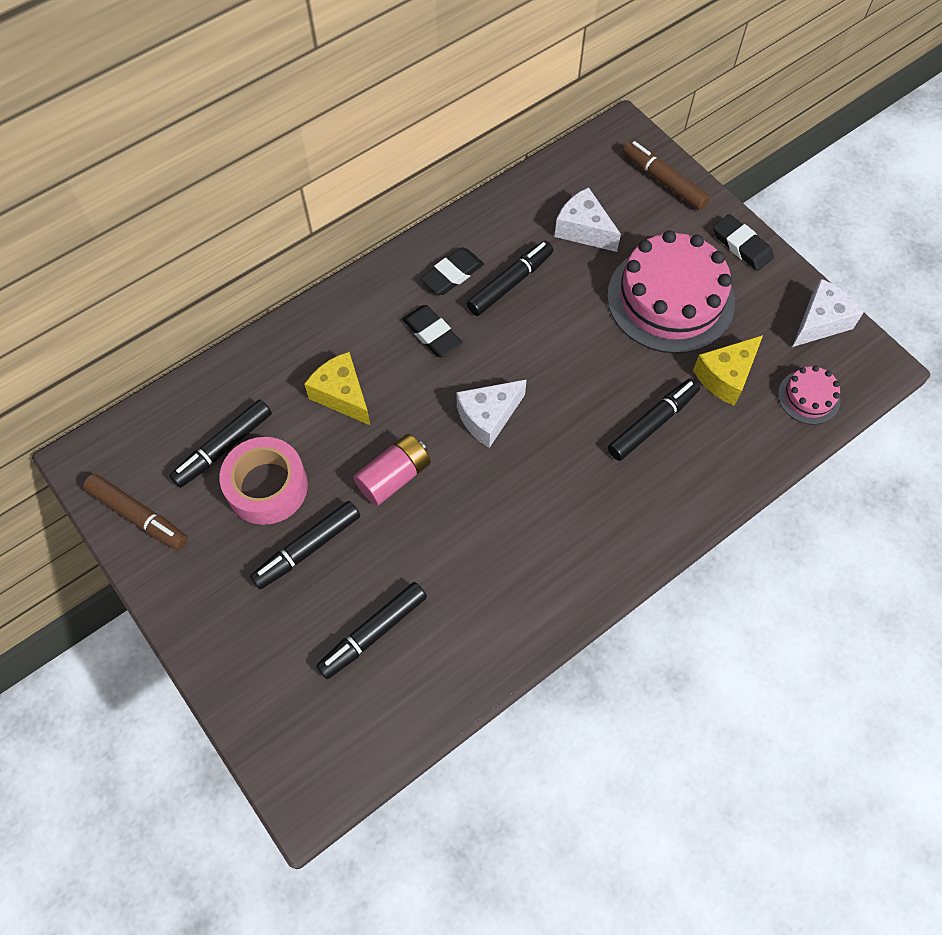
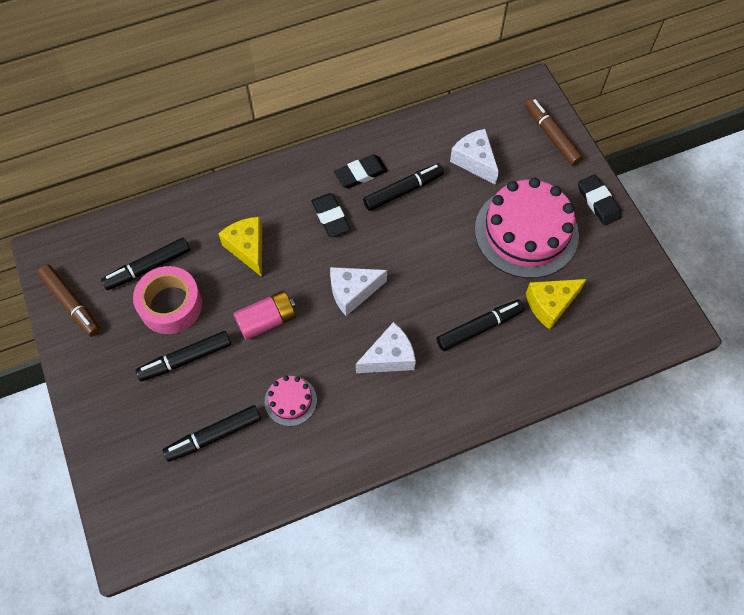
camera: 15 degrees right, 0 degrees up
(809, 397) = (613, 337): pink cake -> pink cake (290, 401)
(820, 322) = (642, 279): white cheese -> white cheese (389, 357)

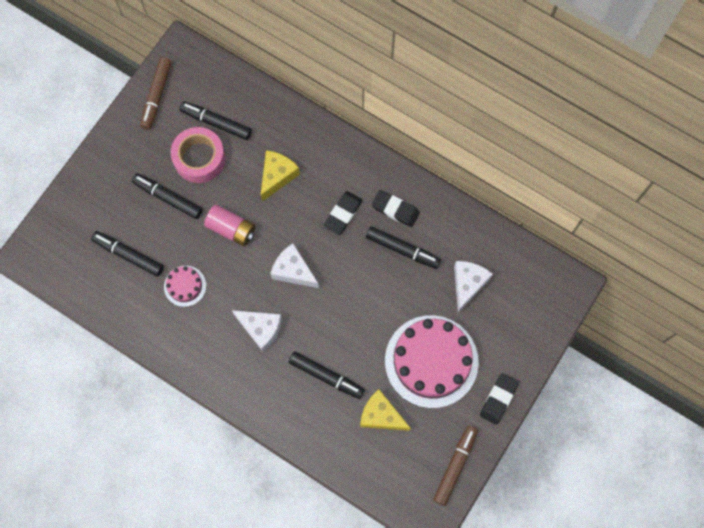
camera: 55 degrees right, 10 degrees up
(551, 136) = (536, 327): brown marker -> brown marker (455, 466)

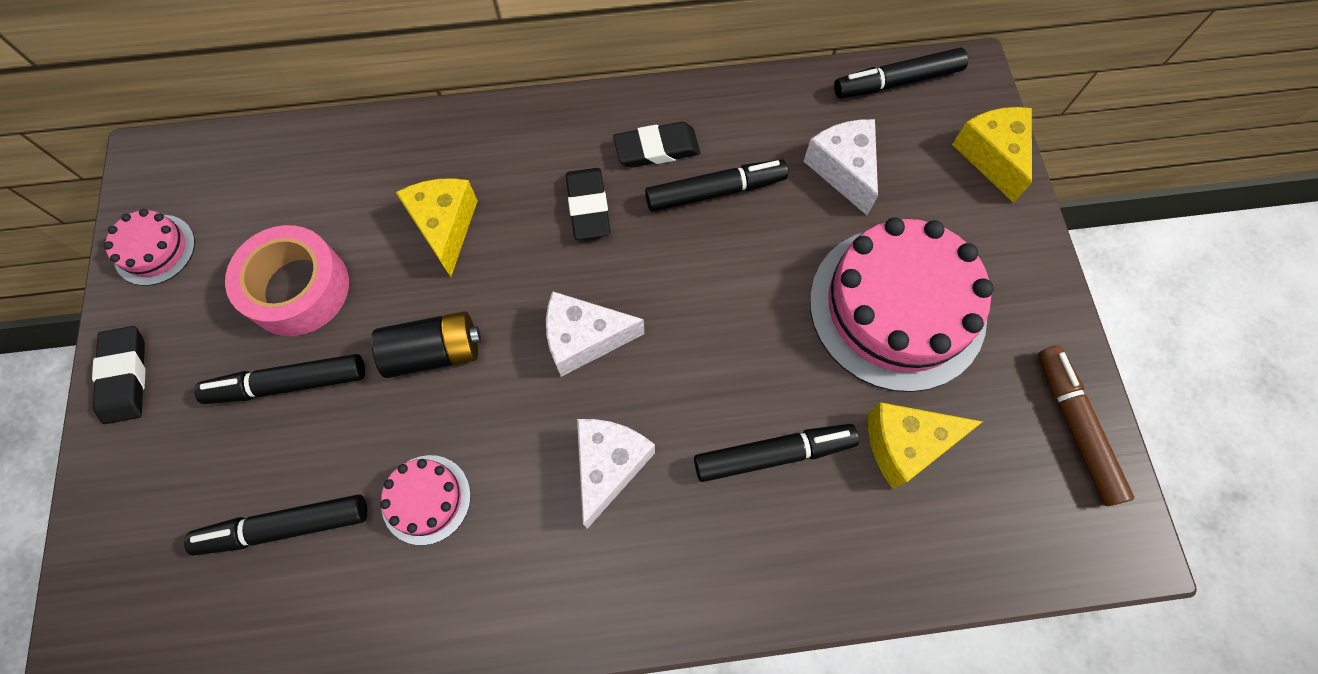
camera: 40 degrees left, 5 degrees down
(156, 96) = (155, 250): brown marker -> pink cake
(216, 123) = (287, 221): black marker -> black marker (897, 82)
(231, 229) = (434, 352): pink battery -> black battery
(261, 329) = (609, 466): white cheese -> white cheese turned 60 degrees counterclockwise
(498, 399) = (1032, 285): black eraser -> black eraser (125, 376)
(541, 331) = (992, 156): none -> yellow cheese

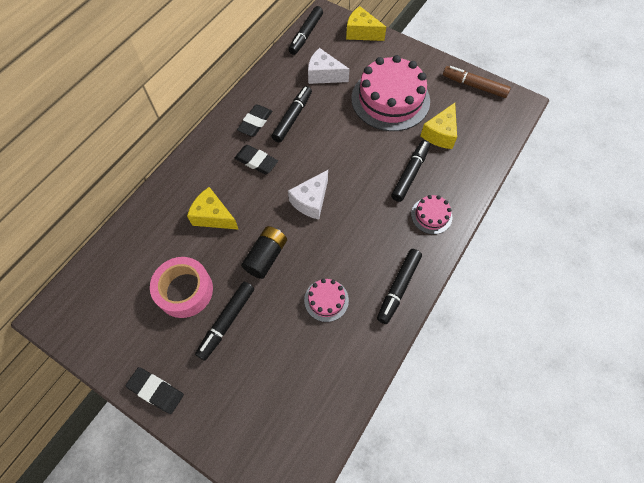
camera: 50 degrees left, 5 degrees down
(155, 250) = (102, 340): pink cake -> pink cake (431, 215)
(285, 527) = (291, 362): black marker -> black marker (398, 288)
(609, 466) = (369, 228): white cheese -> none

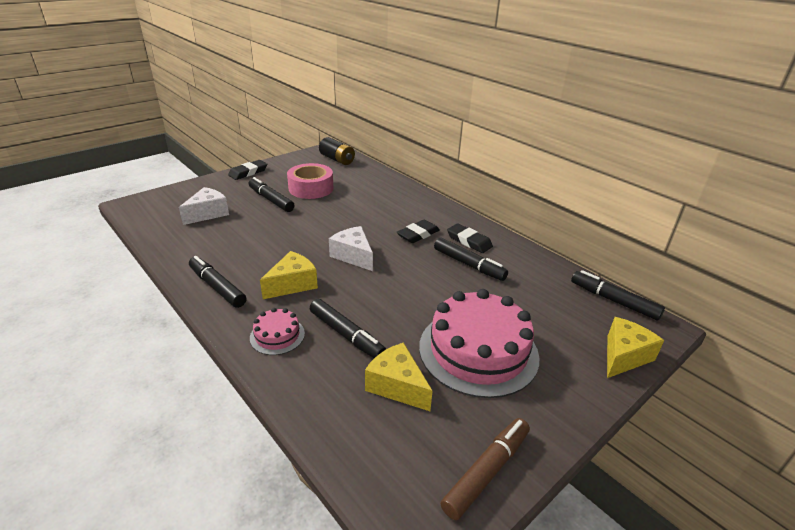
camera: 105 degrees right, 30 degrees down
(213, 216) = (369, 206): yellow cheese -> yellow cheese (292, 284)
(266, 256) = (312, 223): black battery -> black battery (337, 159)
(324, 75) = (534, 301): white cheese -> white cheese (208, 214)
(326, 300) = (245, 244): pink cake -> none

